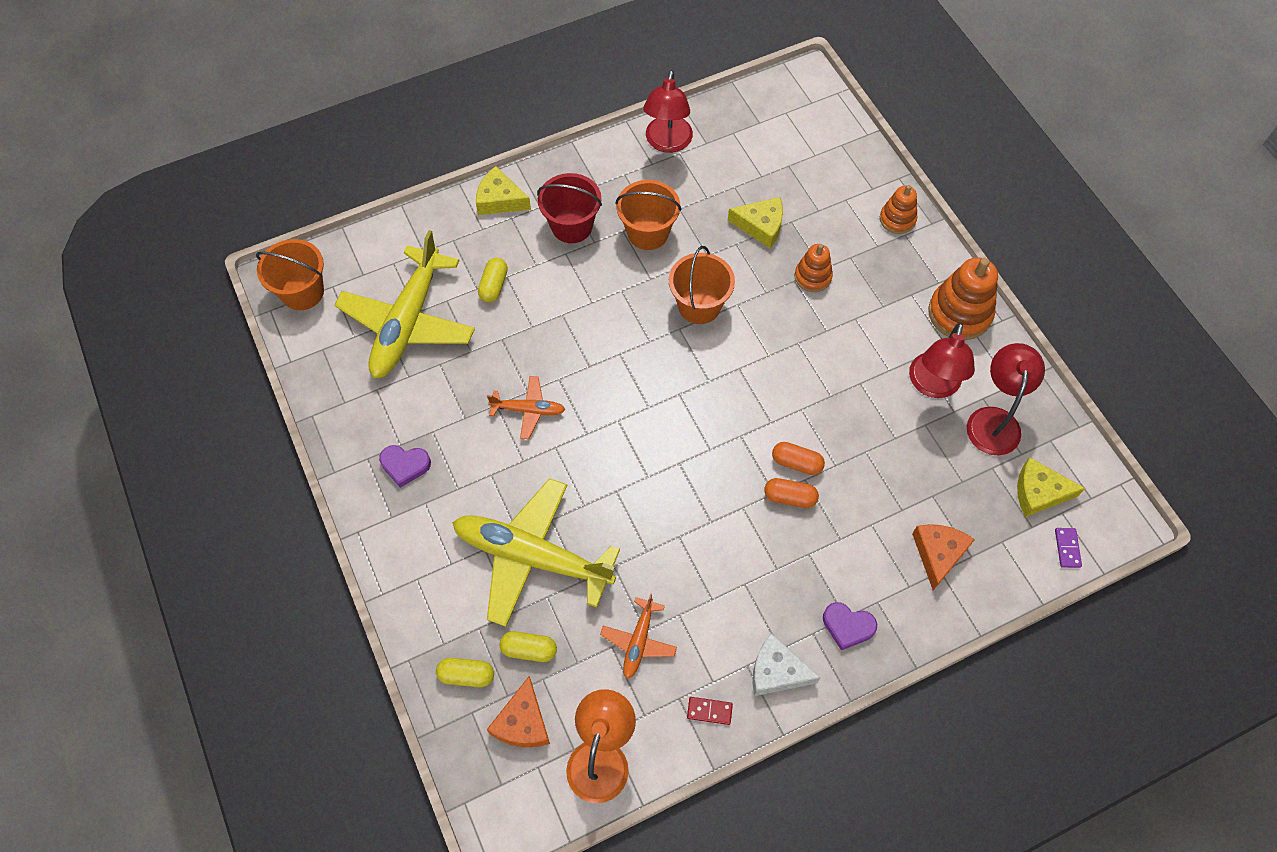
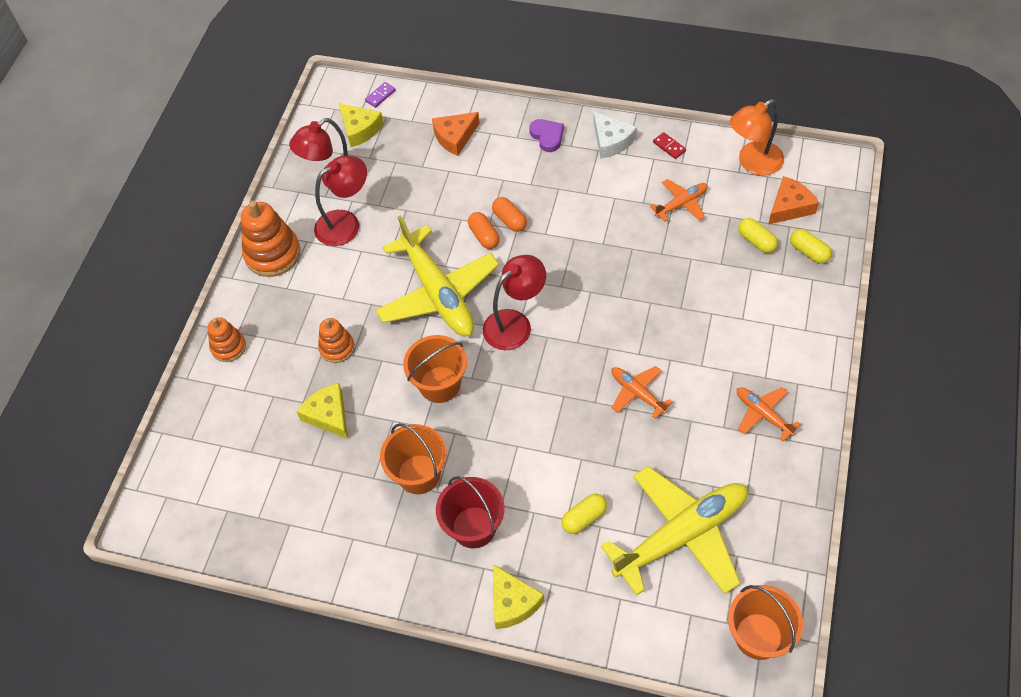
camera: 135 degrees left, 5 degrees down
(405, 465) = (763, 414): purple heart -> orange plane
(532, 556) = (713, 293): yellow plane -> yellow plane (438, 293)
(667, 143) = (320, 550): red lamp -> red lamp (515, 323)

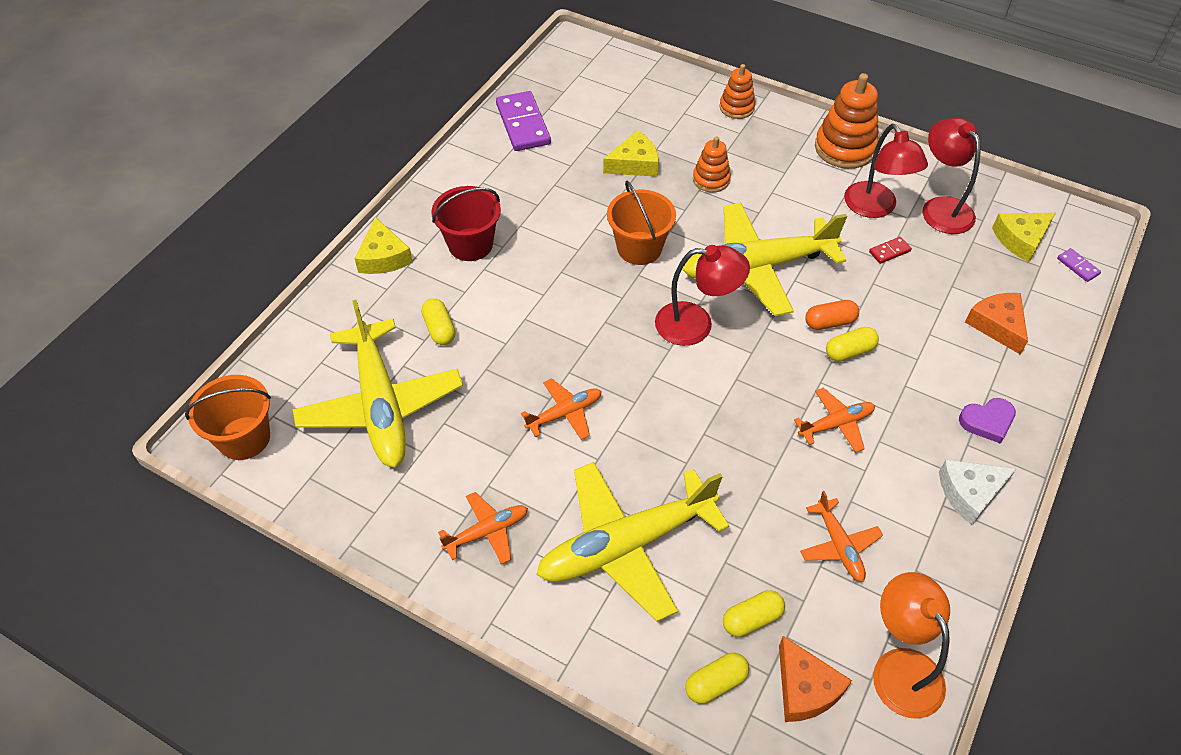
camera: 100 degrees right, 5 degrees down
(288, 534) = (523, 124): none -> purple domino
(419, 474) = (544, 216): orange bucket -> none
(510, 220) = (849, 351): orange capsule -> yellow capsule
(512, 602) = (383, 257): yellow cheese -> yellow cheese turned 90 degrees counterclockwise
(515, 323) = (696, 324): red lamp -> red lamp turned 60 degrees counterclockwise
(581, 219) = (836, 424): none -> orange plane
(669, 146) = (950, 563): red domino -> red domino (889, 251)
(734, 323) = (625, 545): none -> yellow plane

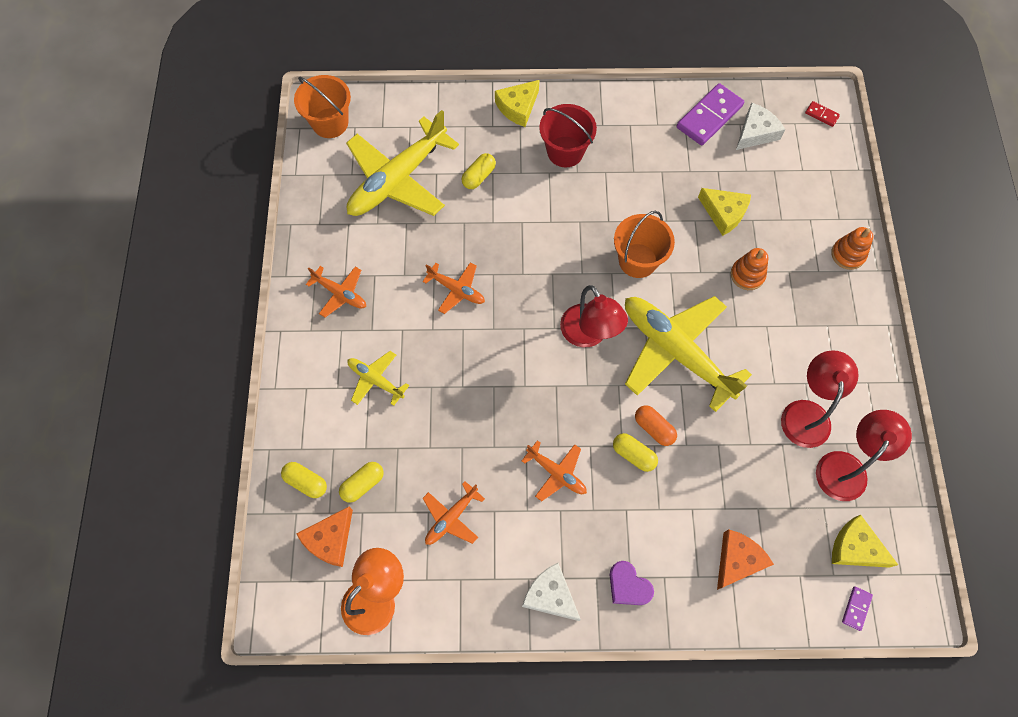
camera: 60 degrees right, 15 degrees up
(567, 103) = (755, 133): none -> white cheese
(625, 545) = (375, 380): yellow plane -> yellow plane, size x0.47
(752, 619) = (363, 484): yellow capsule -> yellow capsule turned 75 degrees counterclockwise
(845, 148) = (862, 360): orange stacking toy -> none
(875, 208) = (806, 413): red lamp -> red lamp turned 150 degrees clockwise
(889, 251) = (763, 444): red domino -> red domino (821, 115)

